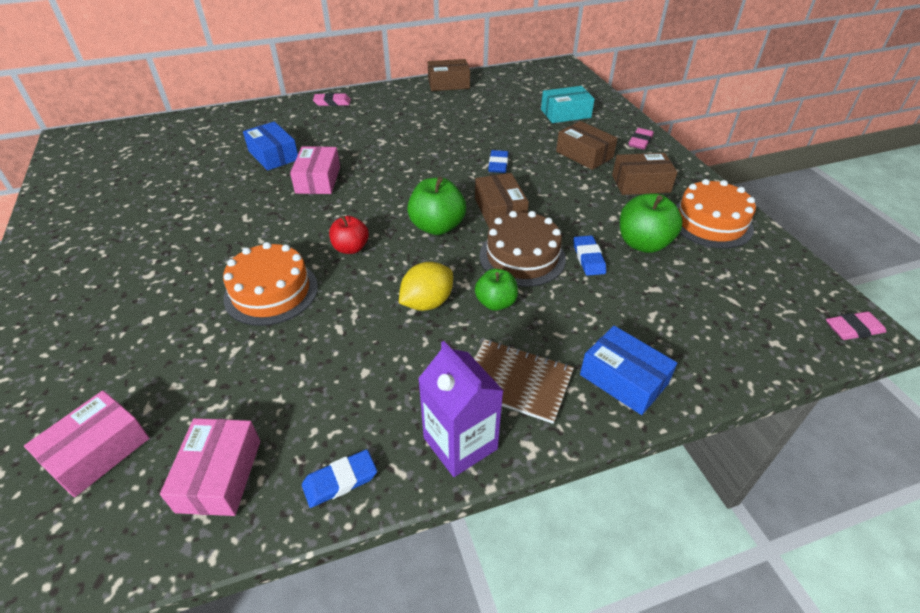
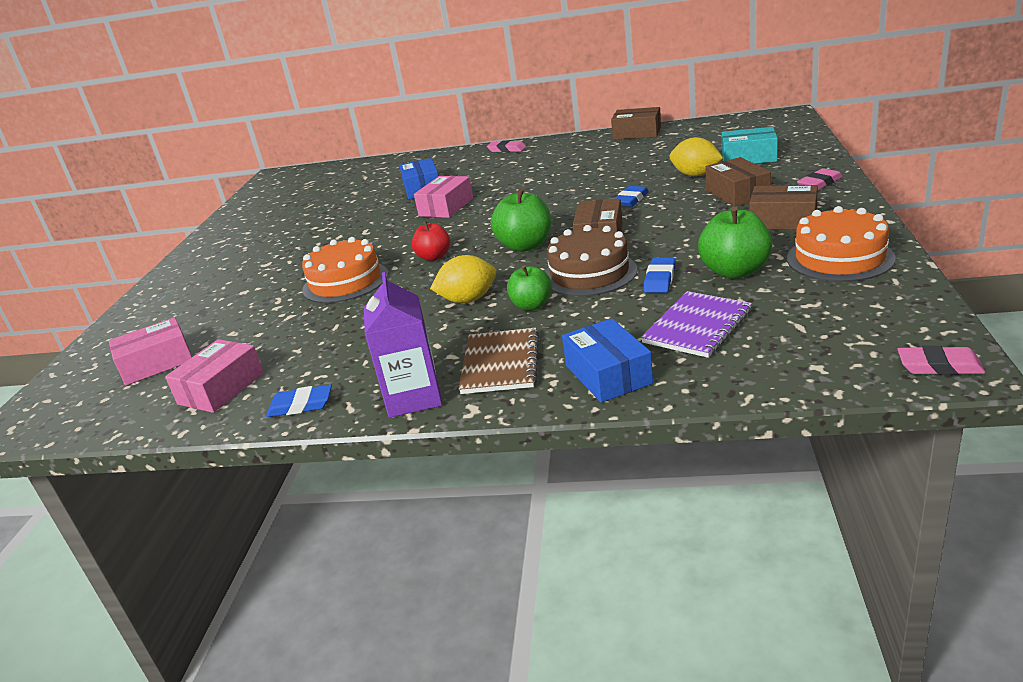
camera: 30 degrees right, 15 degrees down
(516, 381) = (500, 363): brown notebook -> brown notebook turned 45 degrees clockwise
(535, 133) = (695, 175): none -> yellow lemon
(657, 310) = (697, 326): none -> purple notebook

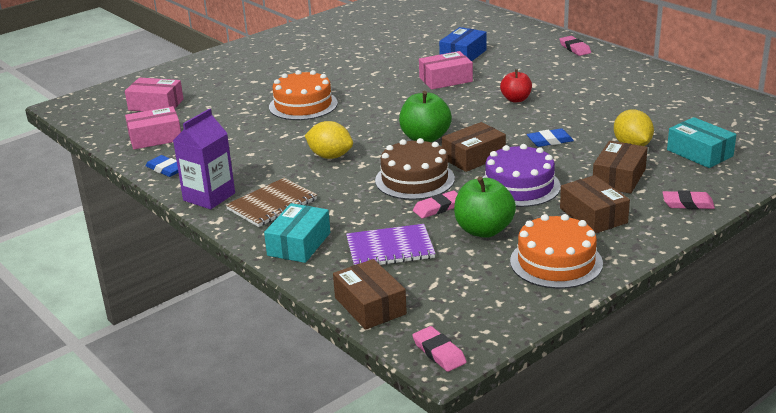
camera: 40 degrees right, 0 degrees up
(434, 257) = (370, 115): red apple -> red apple (516, 99)
(532, 305) = (349, 180): green apple -> none
(608, 374) = (299, 244): blue box -> turquoise box
(637, 133) = (684, 83): brown box -> brown box (370, 306)
(660, 279) = (438, 208): blue eraser -> pink eraser
(683, 233) = (519, 186): none -> purple cake

